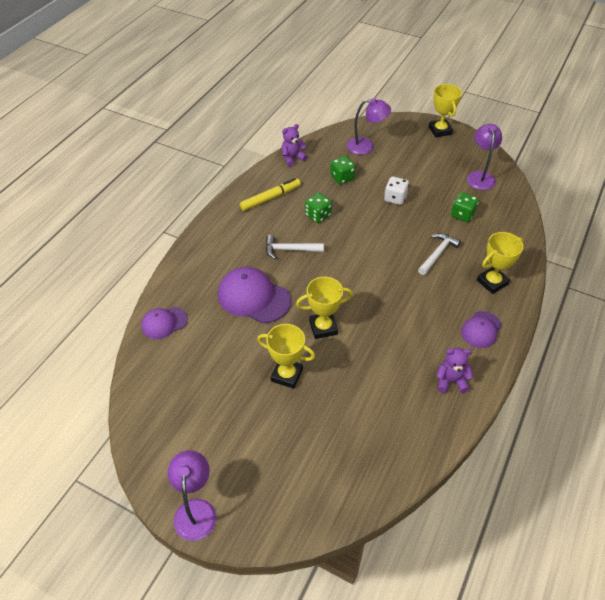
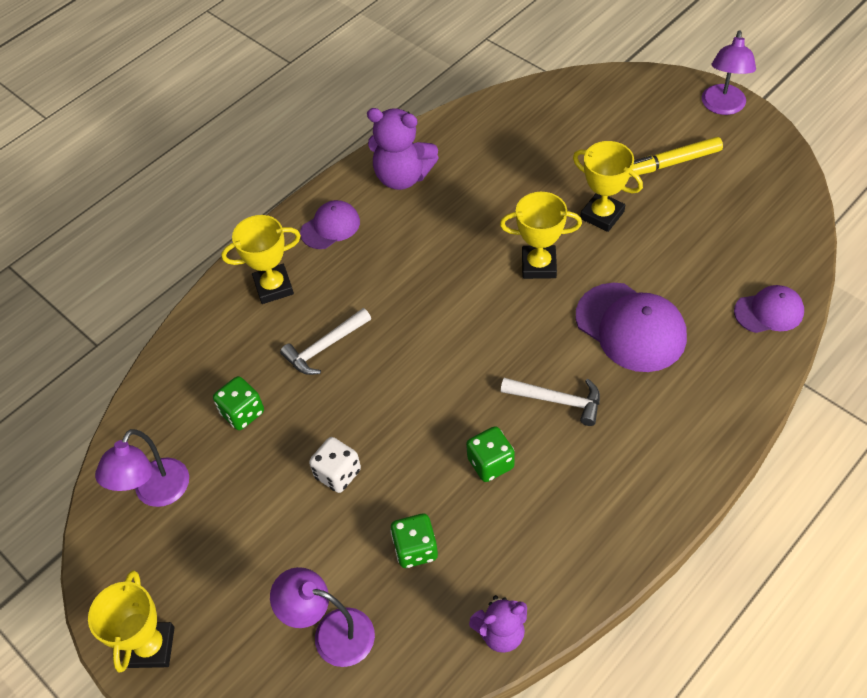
camera: 160 degrees left, 5 degrees up
(270, 198) = (569, 525): yellow marker -> yellow marker (671, 163)
(451, 381) = (402, 177): purple teddy bear -> purple teddy bear, size x1.60

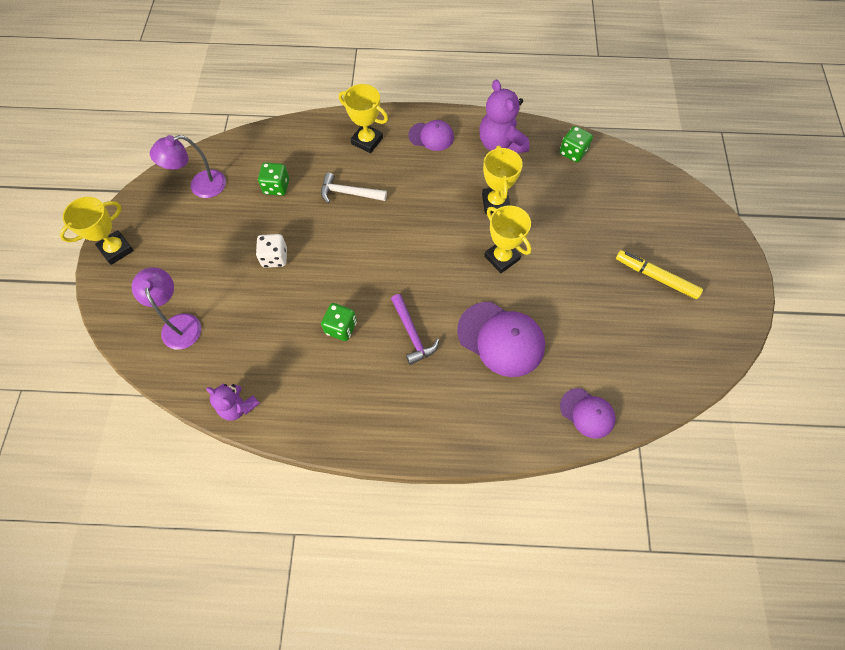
camera: 45 degrees right, 10 degrees up
(415, 549) = (257, 328): green dice -> green dice (572, 152)
(558, 400) = (412, 334): white hammer -> purple hammer
(602, 215) = (573, 266): yellow trophy -> yellow trophy (495, 203)
(630, 327) = (501, 339): purple cap -> purple cap turned 60 degrees counterclockwise
(722, 107) = (738, 276): purple lamp -> none

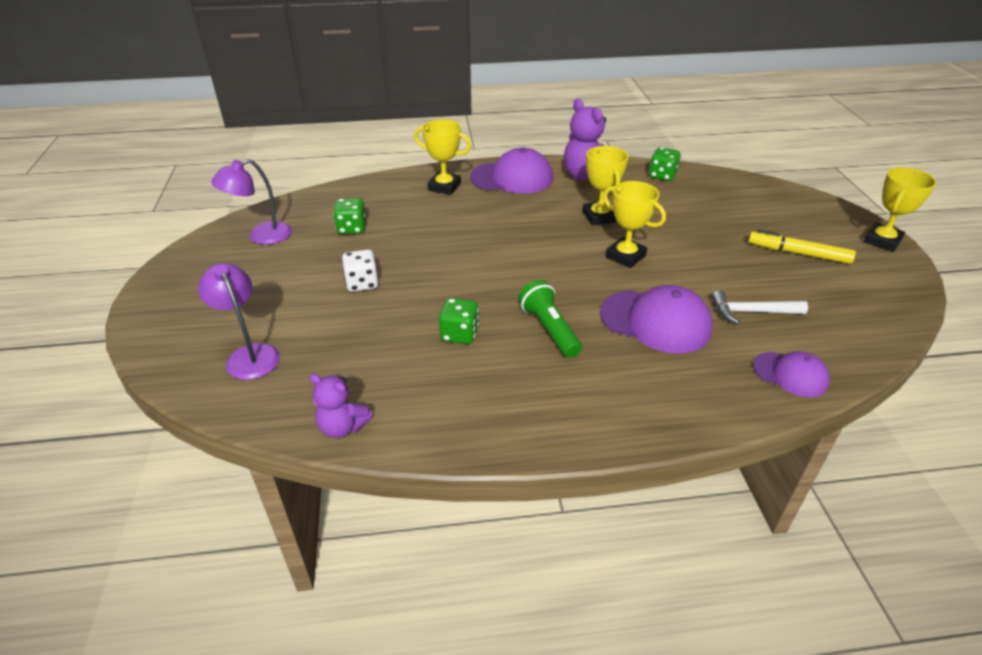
camera: 10 degrees left, 25 degrees down
(116, 249) = (160, 297): yellow trophy -> yellow trophy (882, 241)
(348, 193) = (436, 225): white hammer -> white hammer (751, 312)
(412, 334) = (549, 329): purple hammer -> green flashlight
(431, 136) = (512, 178): purple cap -> purple cap, size x1.69

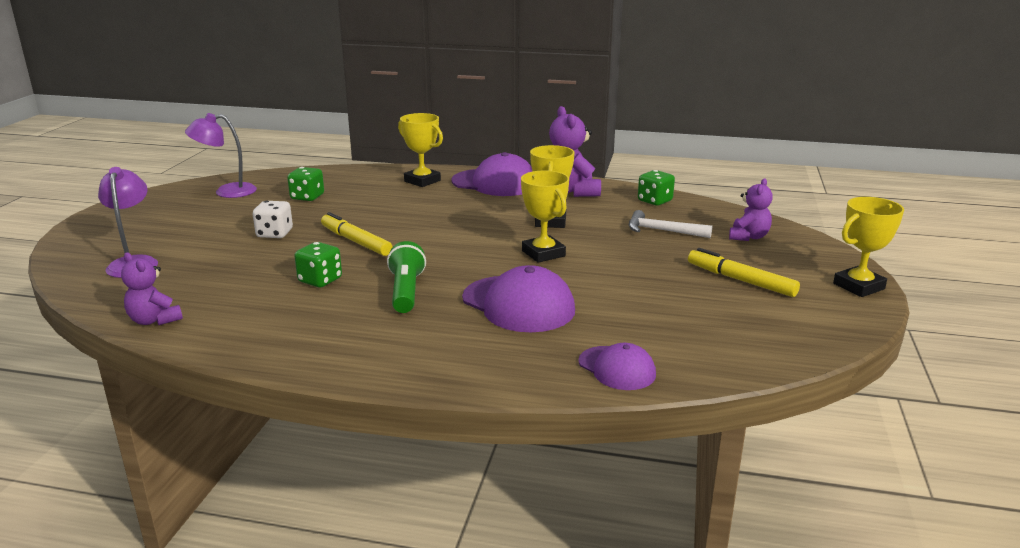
camera: 20 degrees right, 15 degrees down
(449, 277) = (356, 241): none -> yellow marker
(751, 312) = (630, 315): white hammer -> white hammer (662, 231)
(765, 203) = (748, 237): none -> purple teddy bear

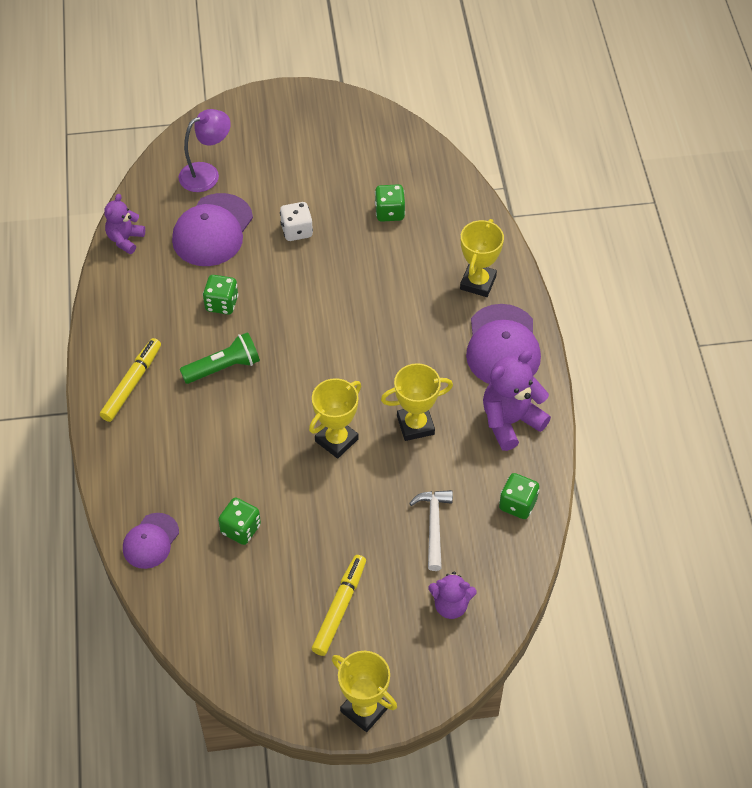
camera: 70 degrees right, 30 degrees up
(227, 192) = (375, 148): purple lamp -> none
(356, 241) = (305, 294): yellow marker -> yellow marker (132, 383)
(518, 304) = (229, 450): purple cap -> purple cap (212, 230)
(625, 313) = (241, 529): none -> green dice

